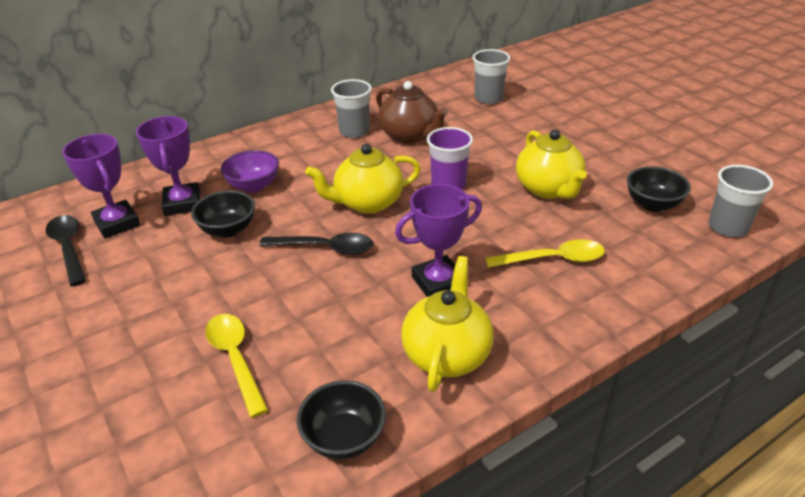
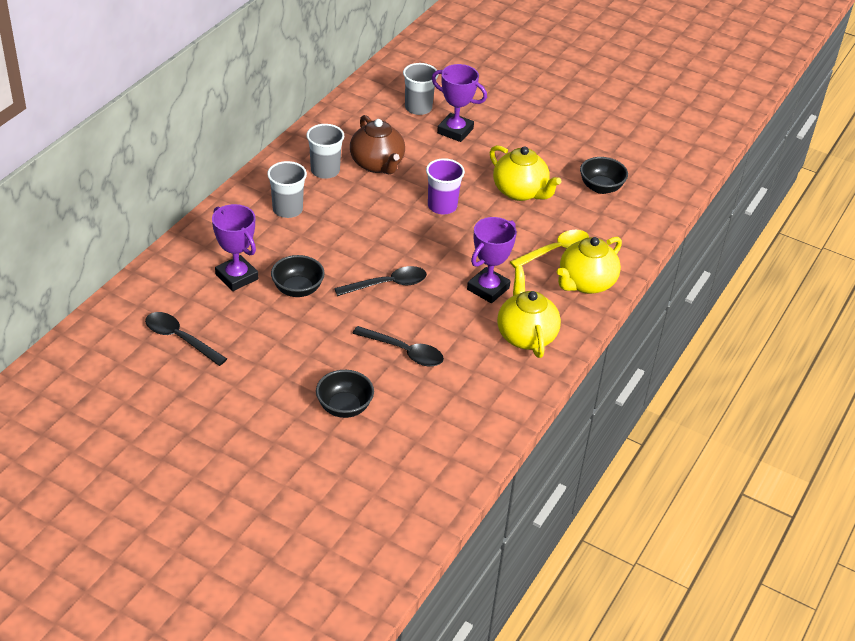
camera: 30 degrees left, 5 degrees up
(117, 223) = (198, 308): purple trophy -> purple trophy (455, 131)
(235, 359) = (391, 379): yellow spoon -> none
(253, 186) = (282, 246): purple bowl -> none
(279, 330) = (404, 352): none -> black spoon
(344, 438) = (498, 402): black bowl -> black bowl (344, 407)
(367, 203) = (390, 238): yellow teapot -> yellow teapot (585, 283)
(410, 135) = (377, 164): brown teapot -> brown teapot turned 45 degrees clockwise
(728, 227) = (658, 195): grey cup -> grey cup (287, 209)

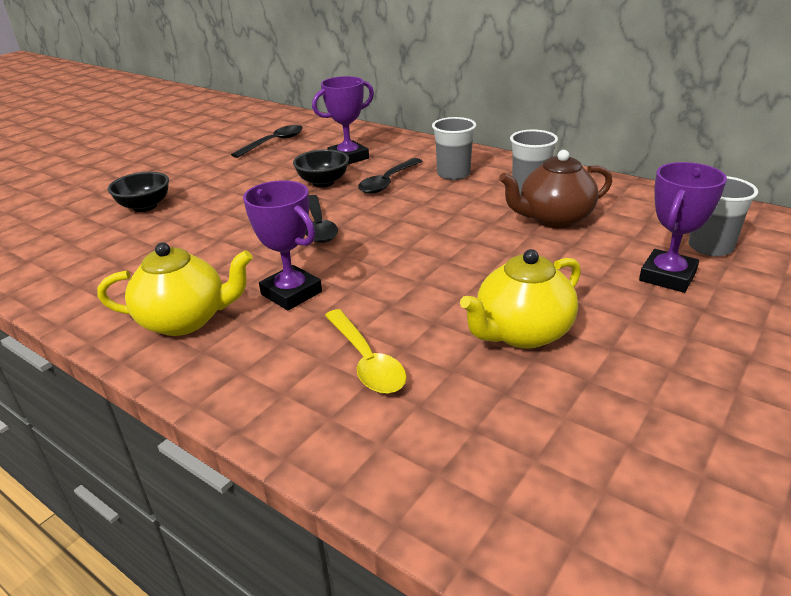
camera: 100 degrees right, 10 degrees down
(404, 352) = (204, 235): black spoon -> black spoon (388, 182)
(442, 206) = (472, 262): purple cup -> none
(585, 283) = (276, 390): yellow teapot -> none
(601, 187) = (561, 439): black bowl -> none

